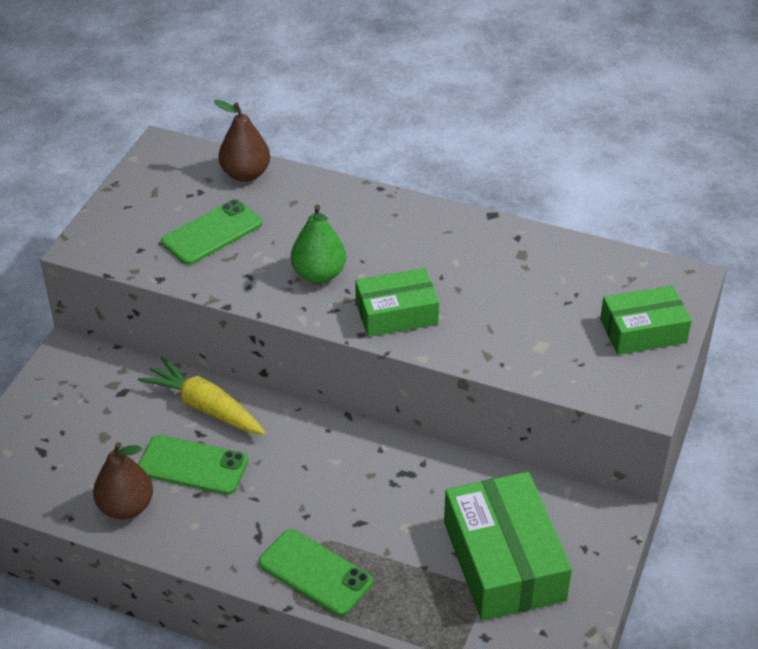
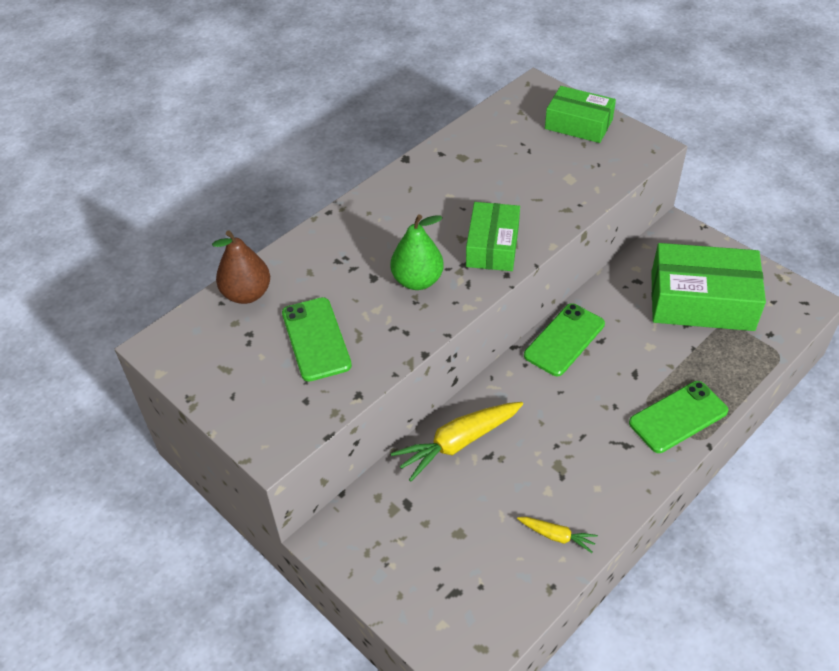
camera: 65 degrees left, 5 degrees up
(126, 507) = (556, 536): brown pear -> yellow carrot
(193, 465) = (526, 471): green phone -> green phone (564, 340)
(643, 331) = (578, 124): green box -> green box turned 75 degrees counterclockwise

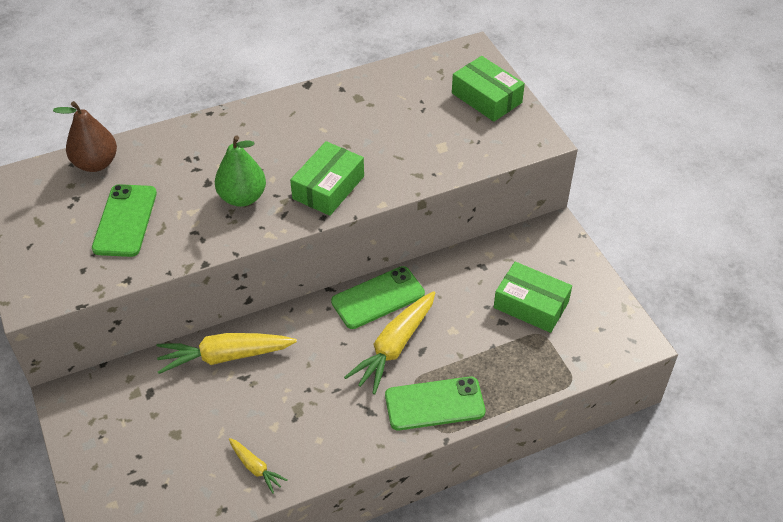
camera: 20 degrees right, 0 degrees up
(609, 379) = (394, 347): none -> yellow carrot
(701, 301) = (531, 305): green box -> green box, size x0.62

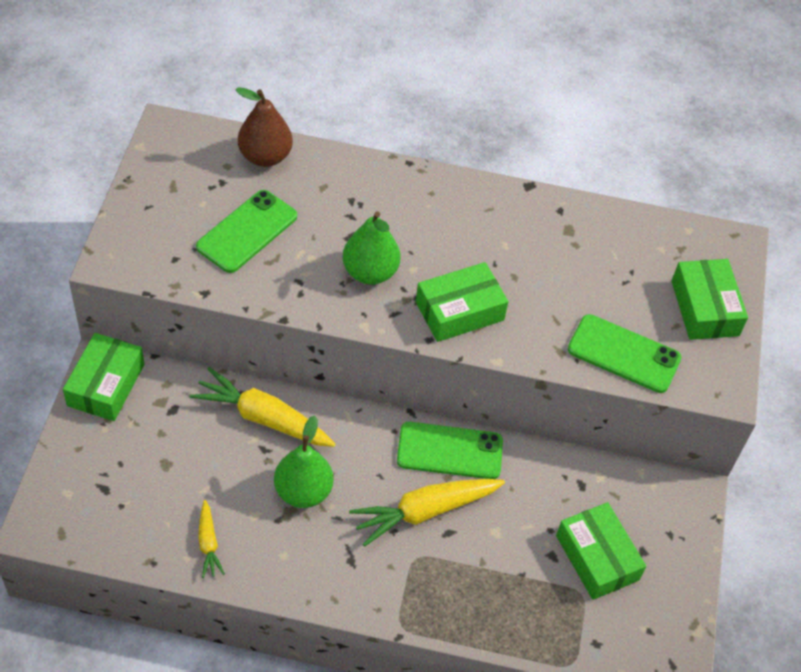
camera: 30 degrees right, 5 degrees up
(80, 407) = (106, 385): none -> green box
(297, 387) = (303, 491): none -> green pear
(434, 404) = (417, 594): green phone -> green phone (623, 354)

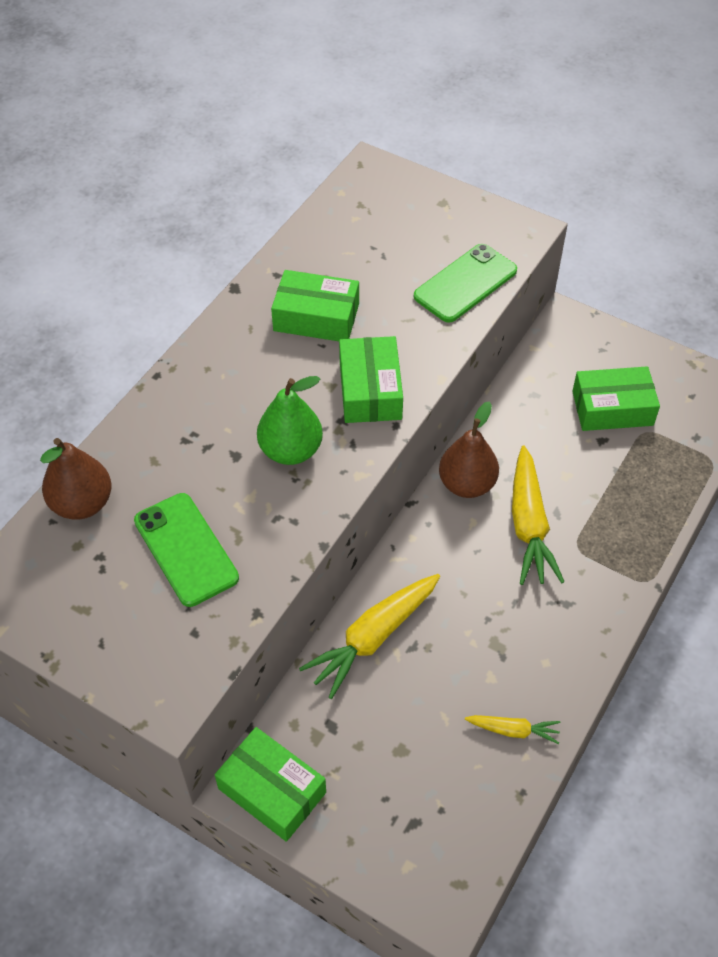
camera: 65 degrees left, 0 degrees up
(303, 491) = (475, 624): green pear -> none
(449, 451) = (467, 484): green phone -> brown pear
(705, 308) = (434, 212): green box -> green box (316, 317)

